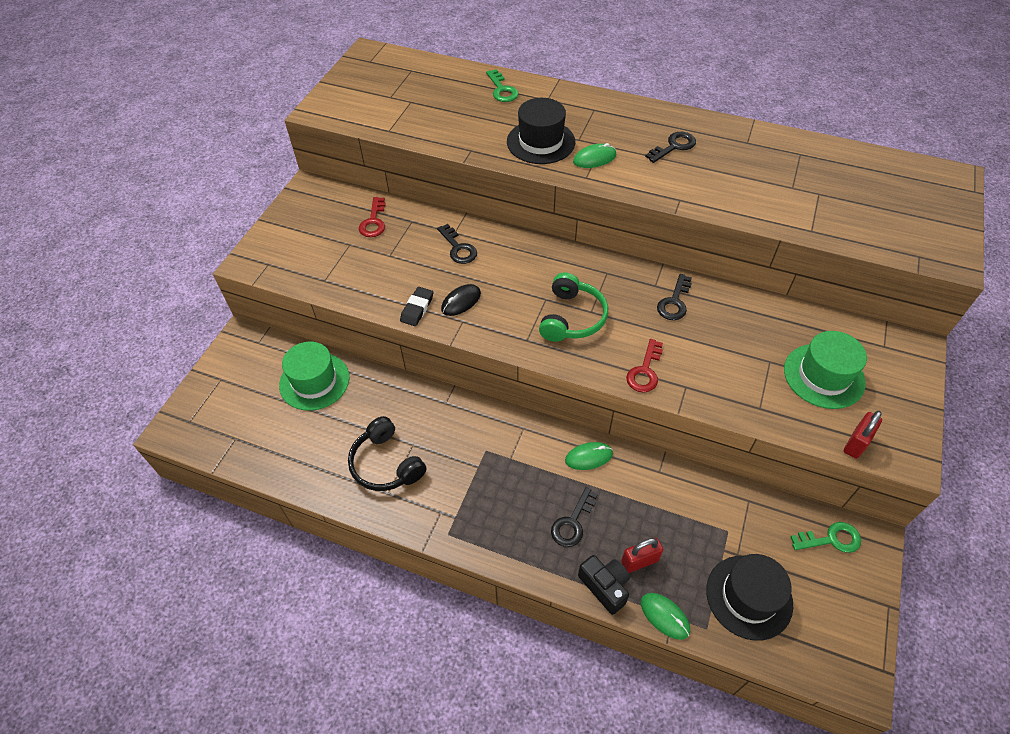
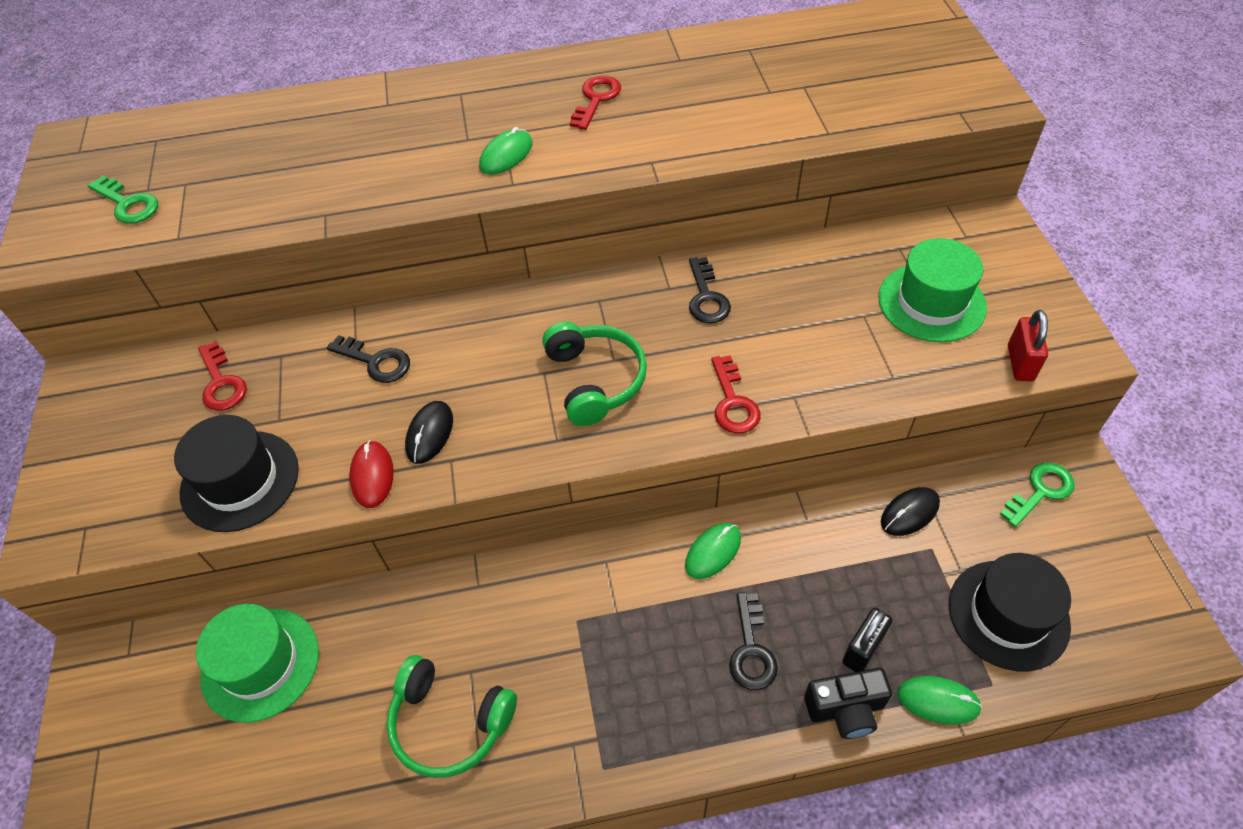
camera: 30 degrees left, 0 degrees up
(386, 464) = (450, 722): black headphones -> green headphones
(417, 308) = (372, 475): black eraser -> red mouse
(502, 90) = (313, 116): green key -> green key (128, 204)
(541, 142) = (418, 163): black hat -> black hat (240, 480)
(605, 586) = (845, 709): black camera -> black camera turned 150 degrees clockwise
(639, 561) = (862, 649): red padlock -> black padlock
(674, 146) = (596, 99): black key -> red key
(729, 503) = (909, 513): none -> black mouse

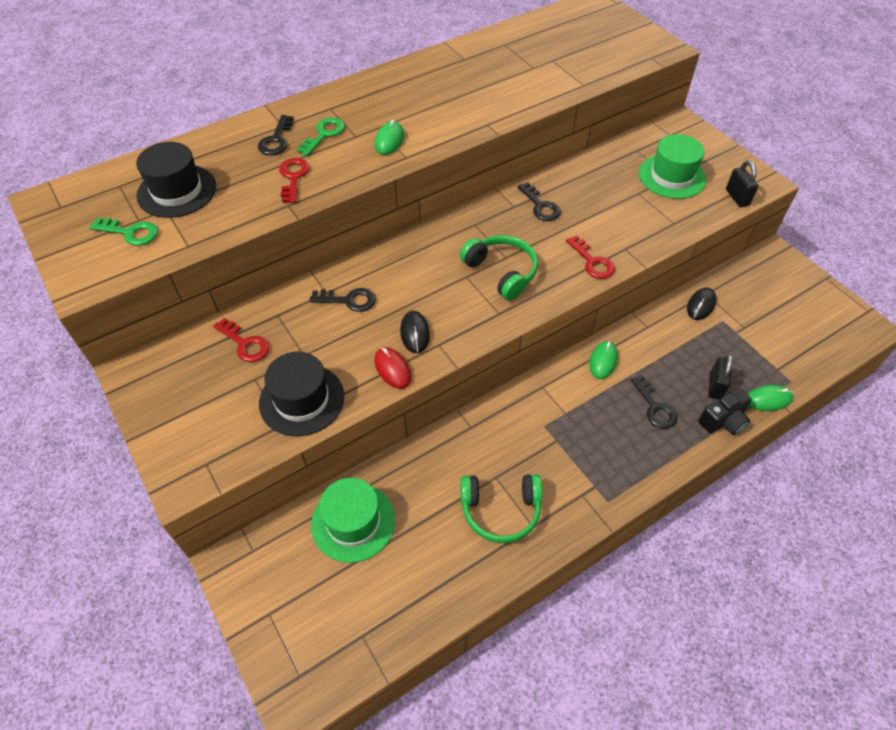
camera: 25 degrees left, 0 degrees up
(367, 122) = (276, 140): none -> black key
(596, 99) = (426, 93): red key -> red key (293, 177)
(1008, 614) = (780, 342): black hat -> black hat (177, 191)
(1020, 363) = (737, 197): red padlock -> black padlock
(1040, 491) = (763, 273): green key -> green key (324, 134)

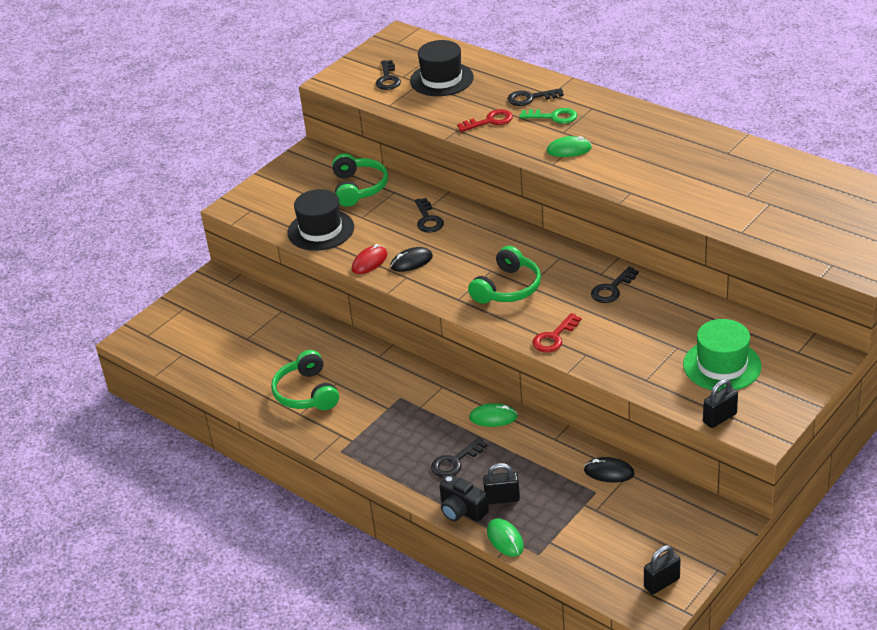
camera: 75 degrees right, 15 degrees down
(130, 233) = (388, 79): green key -> black key
(245, 344) = (358, 188): red key -> green headphones
(353, 522) = (266, 322): green hat -> none
(837, 314) = (661, 583): none -> black padlock

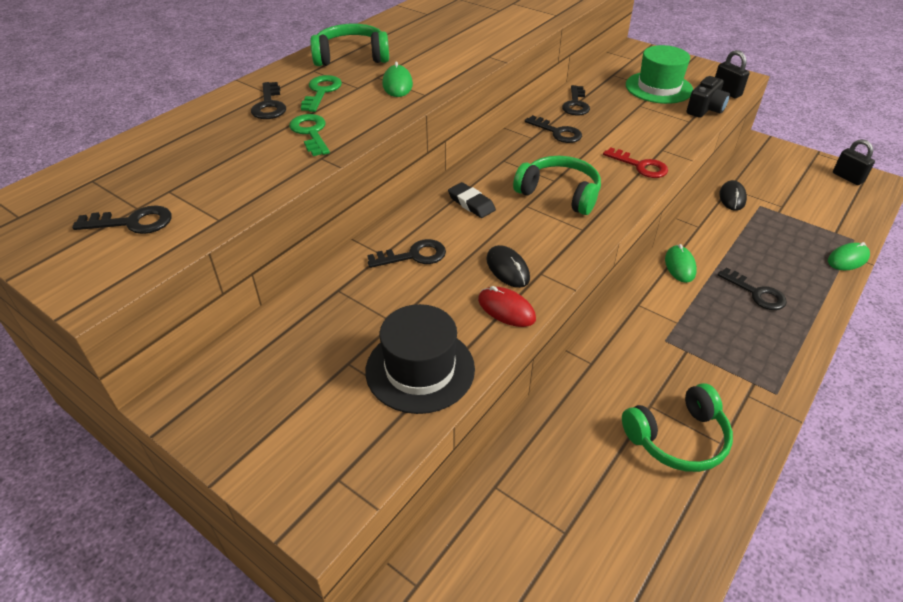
camera: 95 degrees left, 5 degrees up
(358, 188) = (315, 329): green headphones -> green headphones (351, 57)
(441, 79) = (173, 171): black hat -> none
(462, 510) = (824, 287): black camera -> black camera (705, 109)
(490, 121) = (311, 133): red key -> green key
(493, 242) = (471, 203): none -> black eraser
(502, 499) = (795, 260): black padlock -> none
(672, 302) = (576, 104): none -> black key

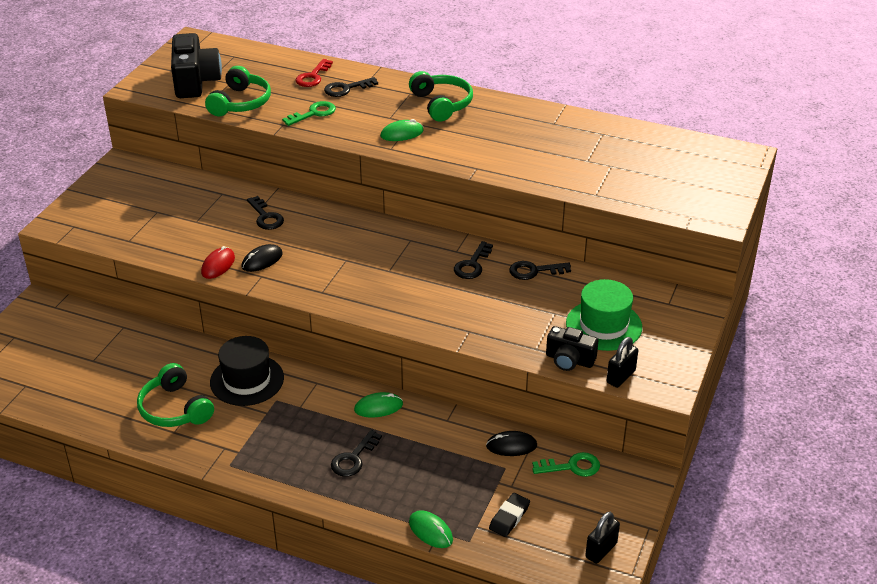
camera: 75 degrees right, 5 degrees down
(133, 222) = (195, 82): black key -> black camera
(321, 92) = (375, 104): green key -> green key (572, 466)
(420, 369) = (156, 239): black hat -> black hat (247, 380)
(471, 203) = (339, 232): black eraser -> black eraser (509, 517)
(559, 194) = (369, 275): green headphones -> green headphones (240, 103)
(640, 166) = (432, 318): red key -> red key (313, 77)

